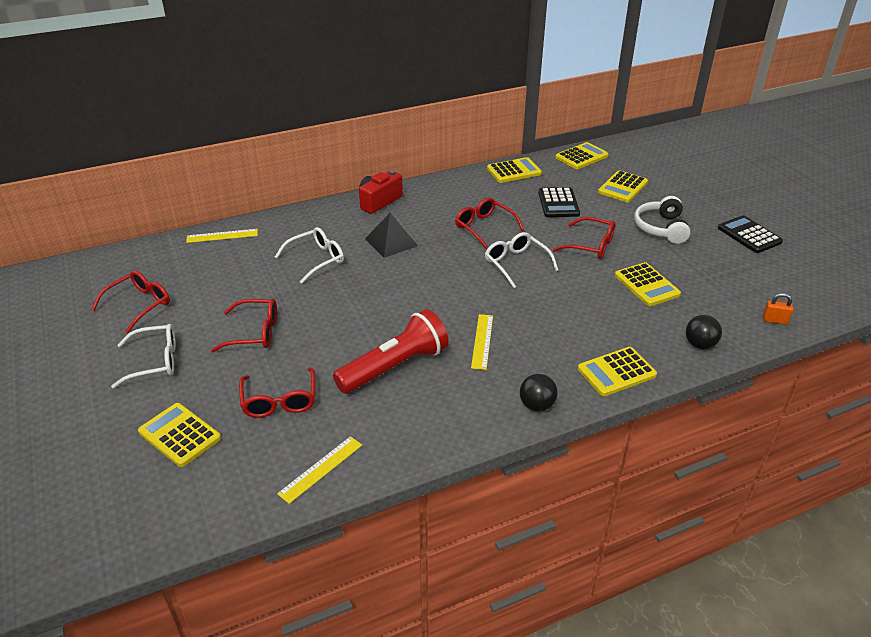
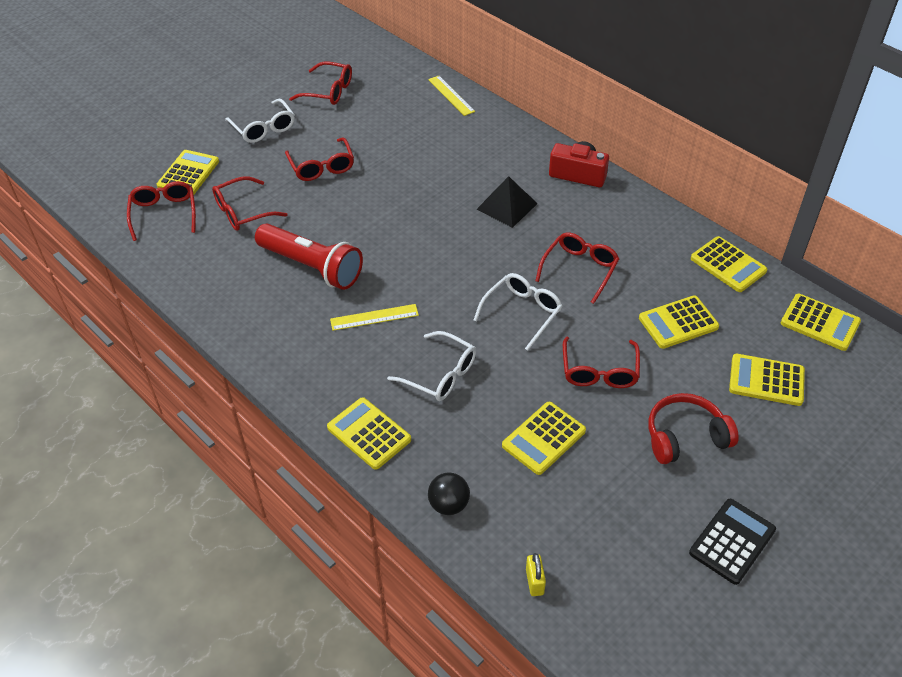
camera: 70 degrees right, 10 degrees up
(233, 467) = (164, 214): none -> red glasses
(316, 259) = (447, 166): white glasses -> white glasses (440, 374)
(321, 469) = (175, 261): yellow ruler -> none
(536, 405) = (295, 379): black ball -> none
(558, 203) = (678, 323): black calculator -> yellow calculator
(661, 228) = (685, 437): white headphones -> red headphones
(774, 320) = (534, 582): orange padlock -> yellow padlock

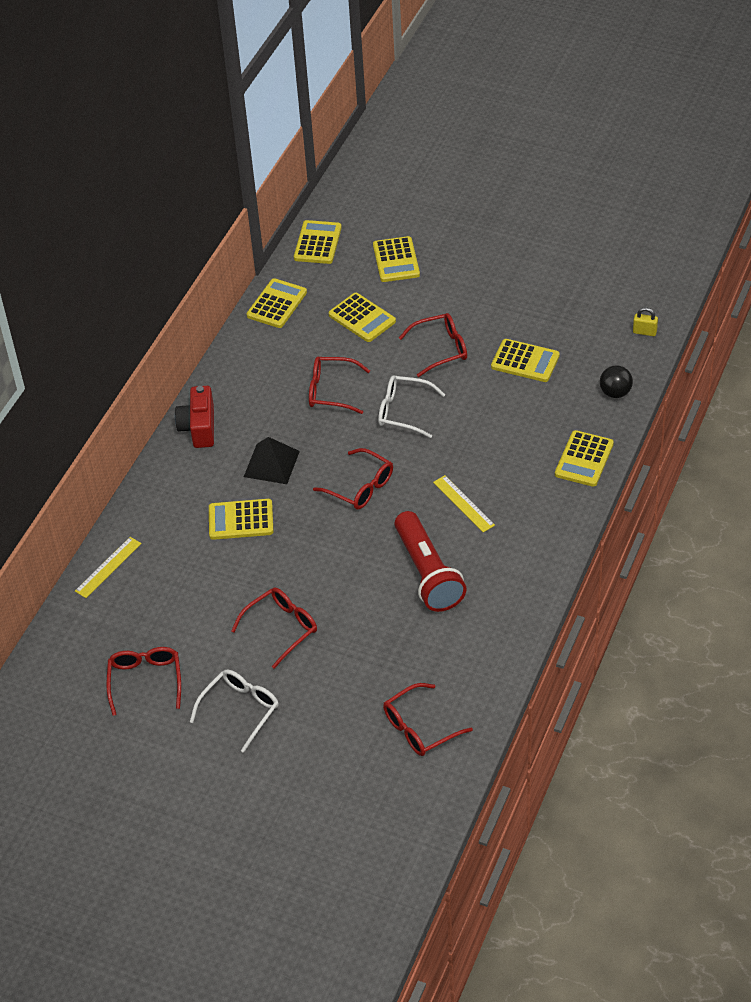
camera: 110 degrees left, 0 degrees up
(188, 174) = (349, 740): yellow calculator -> yellow calculator (241, 520)
(243, 212) = (382, 662): red glasses -> red glasses (360, 487)
(311, 266) = (427, 573): red flashlight -> red flashlight turned 150 degrees clockwise
(440, 374) = (500, 439): white glasses -> none
(534, 582) = (644, 332): yellow padlock -> yellow padlock turned 45 degrees clockwise
(685, 437) = (476, 290): red headphones -> none
(732, 541) = (551, 250): black calculator -> none

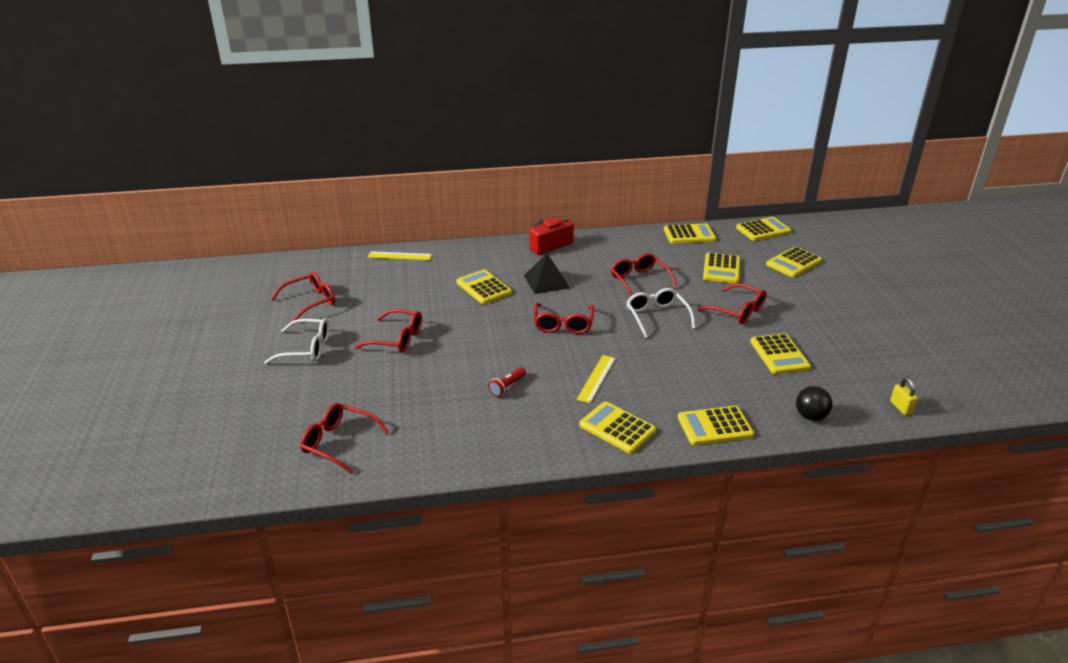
camera: 55 degrees right, 15 degrees down
(427, 573) = (507, 387): red flashlight -> red flashlight, size x0.41
(540, 523) = (617, 428): none -> yellow calculator

